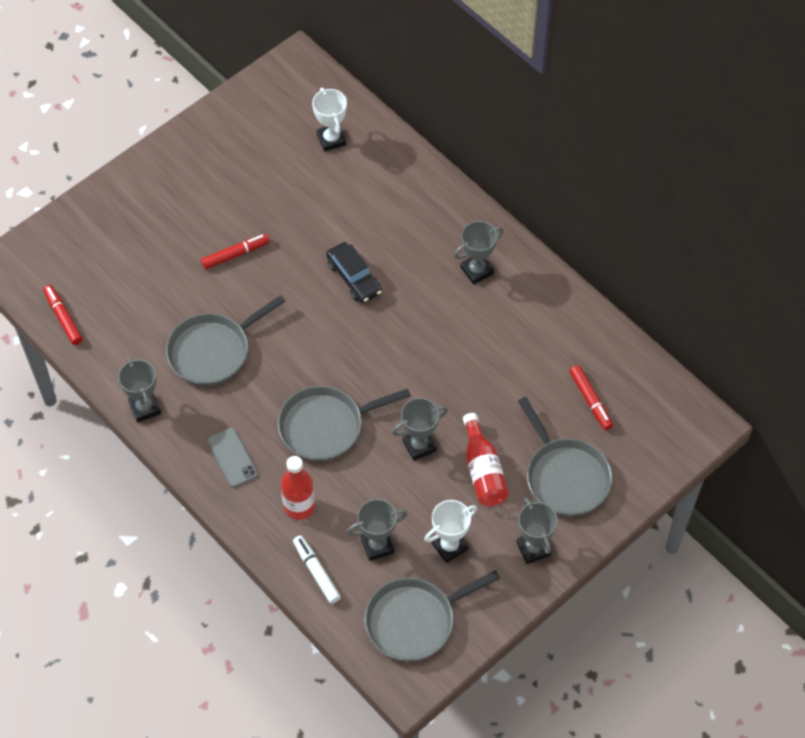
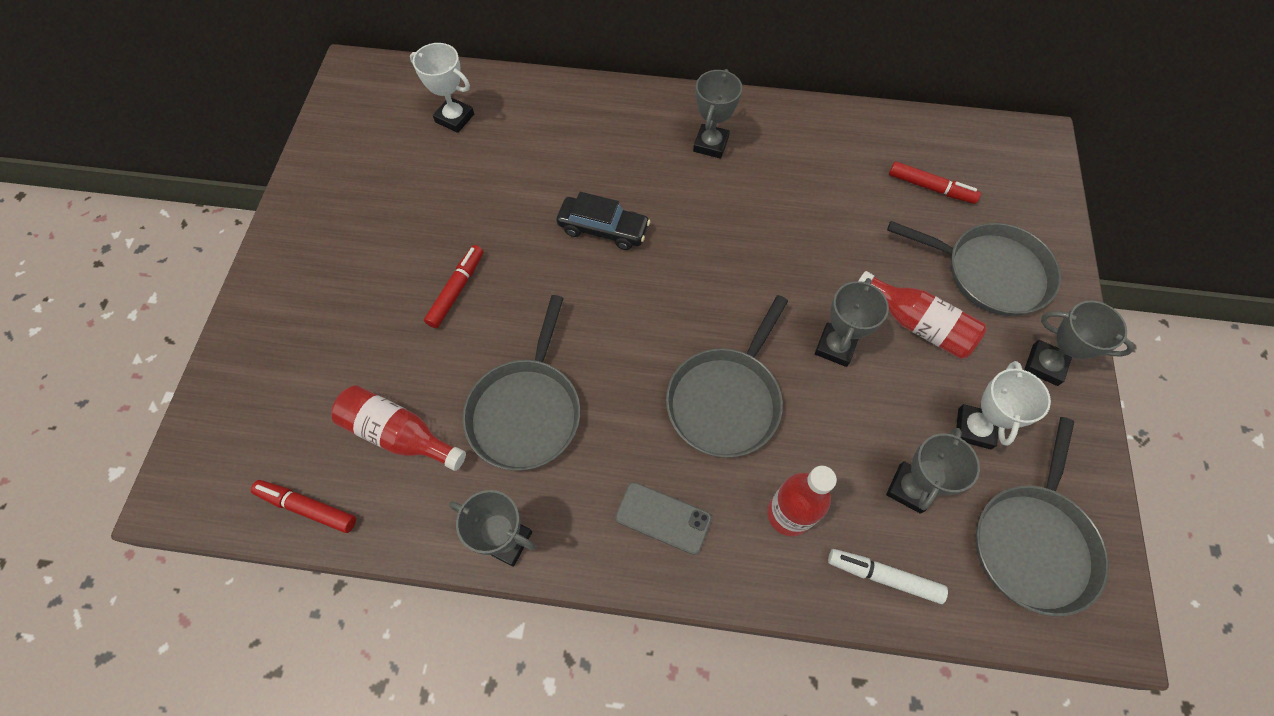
camera: 40 degrees left, 5 degrees up
(137, 314) = (399, 434): none -> red bottle

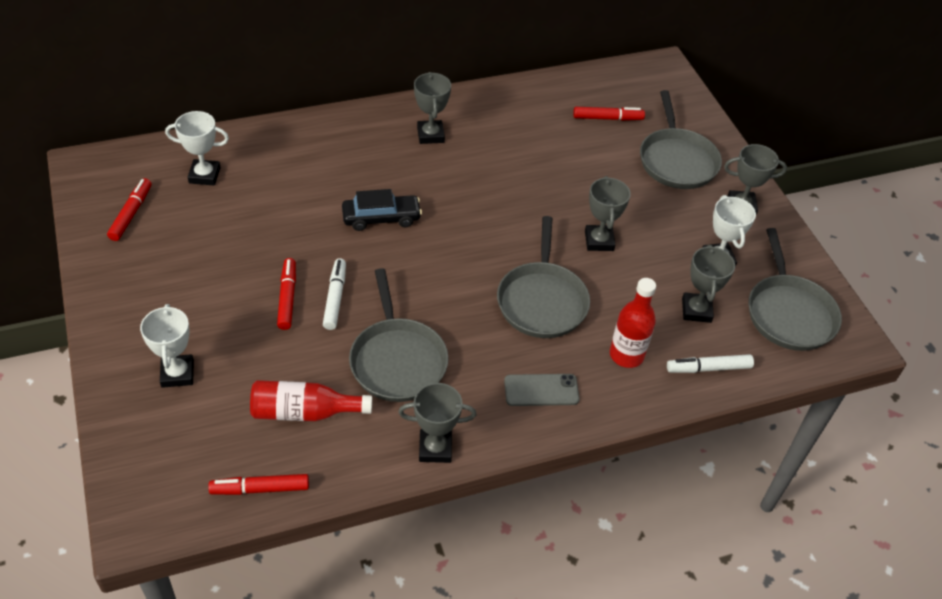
camera: 30 degrees left, 15 degrees down
(306, 337) = (177, 374): none -> white trophy
(363, 139) = (131, 214): none -> red marker
(503, 309) = (335, 298): none -> white marker
(918, 324) = (647, 208): red bottle -> none
(990, 273) = (677, 160): grey pan -> grey pan turned 90 degrees clockwise

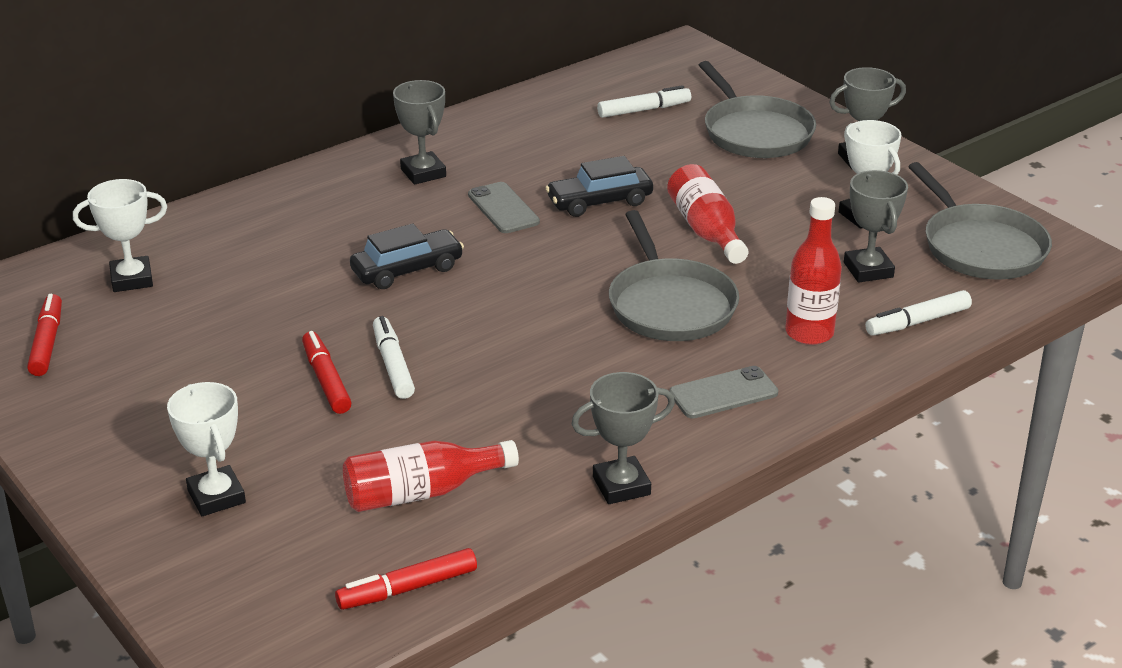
camera: 15 degrees left, 15 degrees down
(397, 360) = (516, 409): grey pan -> none
(469, 182) = (503, 208): none -> grey phone
(537, 194) = (599, 202): none -> black car
(599, 241) = (706, 230): grey trophy -> red bottle
(607, 118) = (643, 110): red marker -> white marker

